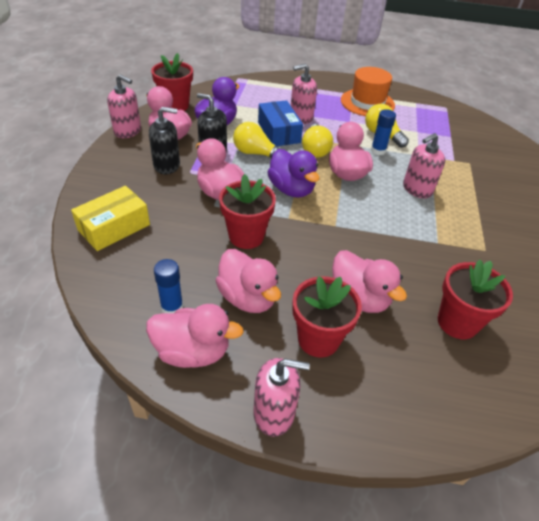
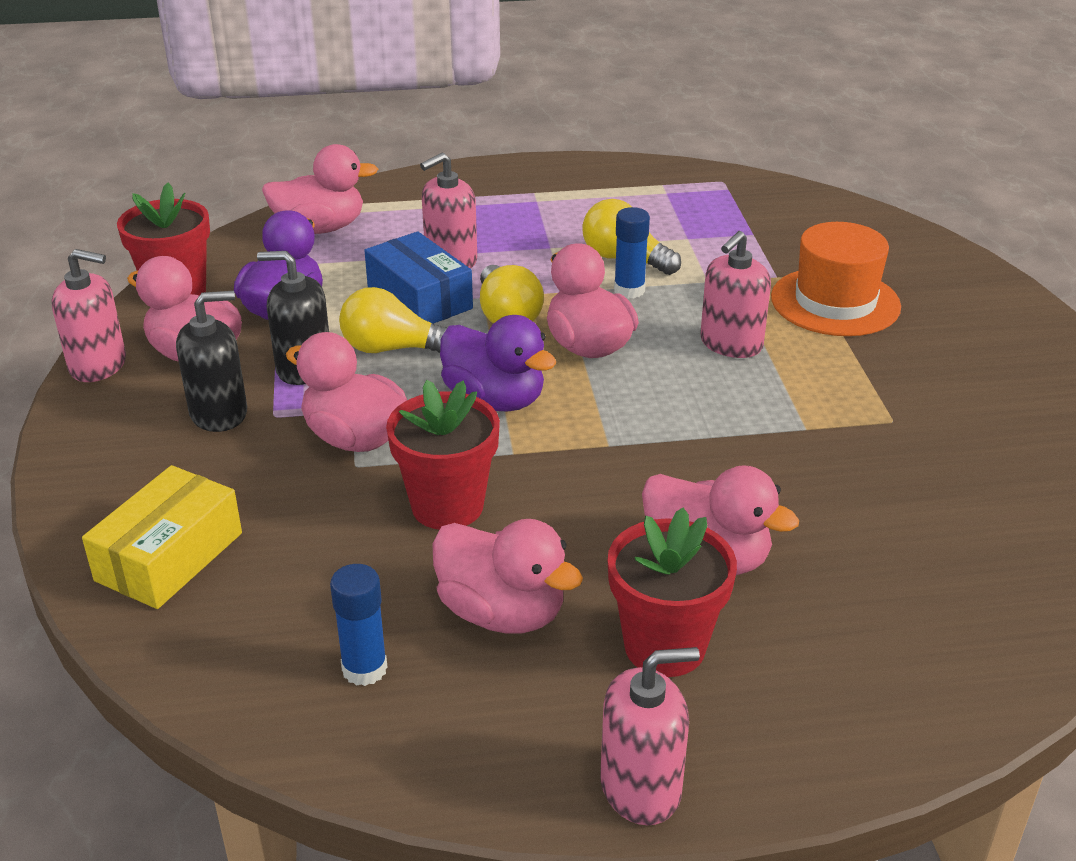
camera: 15 degrees left, 10 degrees down
(192, 351) = (443, 732): pink duck -> pink duck (320, 228)
(367, 103) = (569, 204): orange hat -> orange hat (835, 302)
(457, 322) = (893, 553): red flower pot -> none

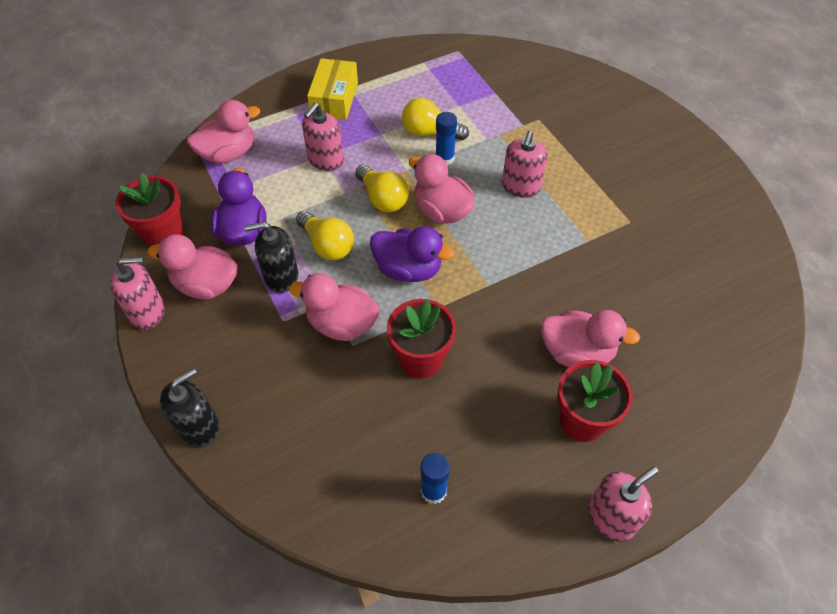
camera: 20 degrees left, 20 degrees up
(169, 557) = (279, 449): yellow box -> yellow box (334, 99)
(219, 413) = (248, 329): black soap dispenser -> black soap dispenser (199, 427)
(392, 349) = (327, 245): yellow light bulb -> yellow light bulb turned 120 degrees counterclockwise
(420, 298) = (323, 198): blue box -> none
(502, 613) = (488, 426): pink duck -> none
(835, 302) = (563, 137): orange hat -> none

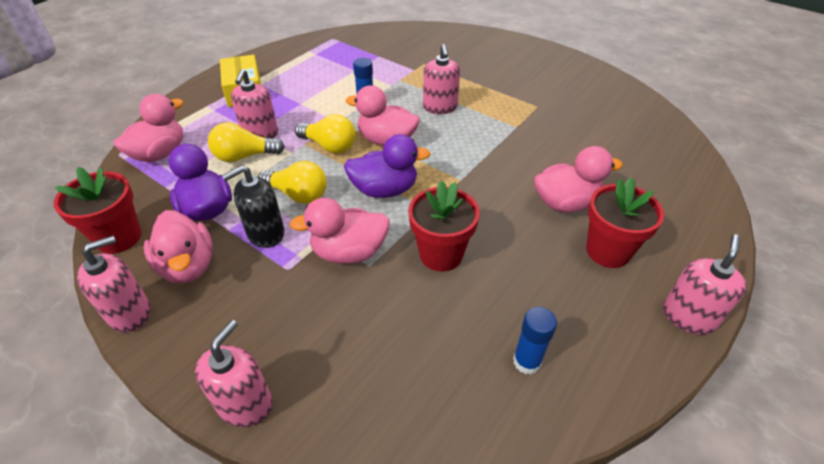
camera: 25 degrees left, 10 degrees down
(199, 427) = (245, 404): black soap dispenser -> pink soap dispenser
(206, 285) = (188, 266): pink duck -> pink duck turned 105 degrees counterclockwise
(430, 132) = (342, 92): yellow light bulb -> yellow light bulb (244, 156)

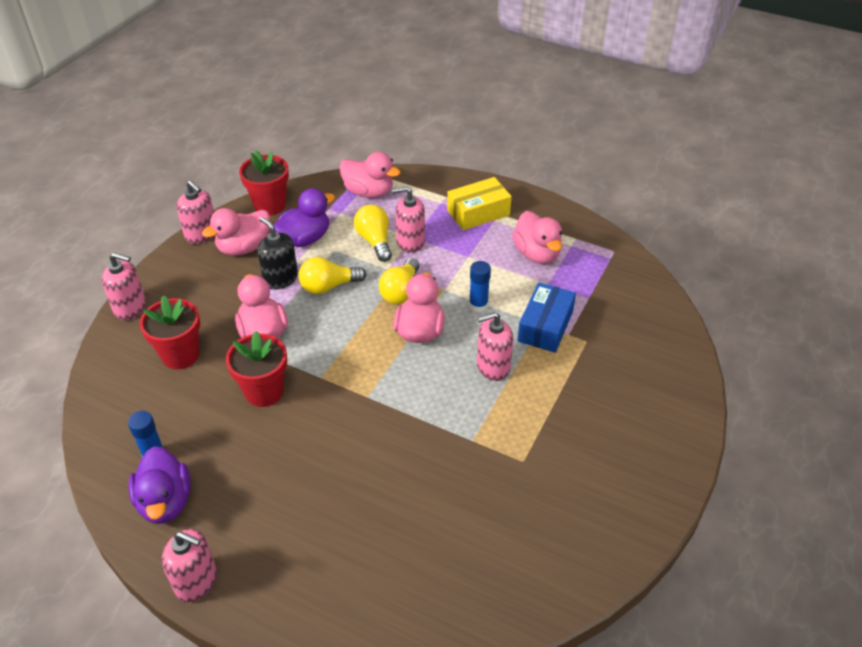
camera: 80 degrees right, 0 degrees up
(298, 195) = (328, 286): yellow light bulb -> yellow light bulb turned 60 degrees clockwise
(384, 190) = (343, 342): purple duck -> purple duck (165, 502)
(402, 78) = (545, 326): none -> blue box
(565, 203) = (343, 486): pink duck -> pink duck (536, 254)
(608, 251) = (276, 521): red flower pot -> red flower pot (180, 355)

